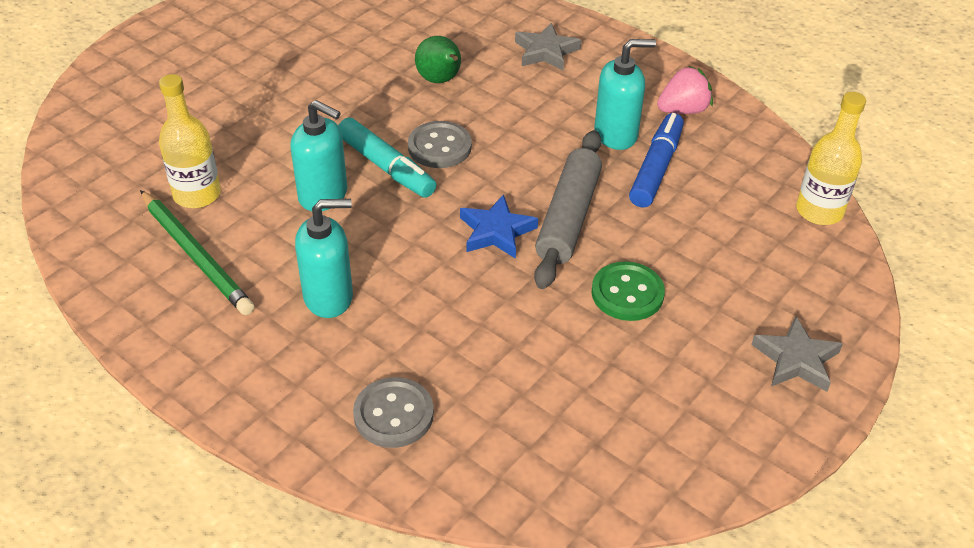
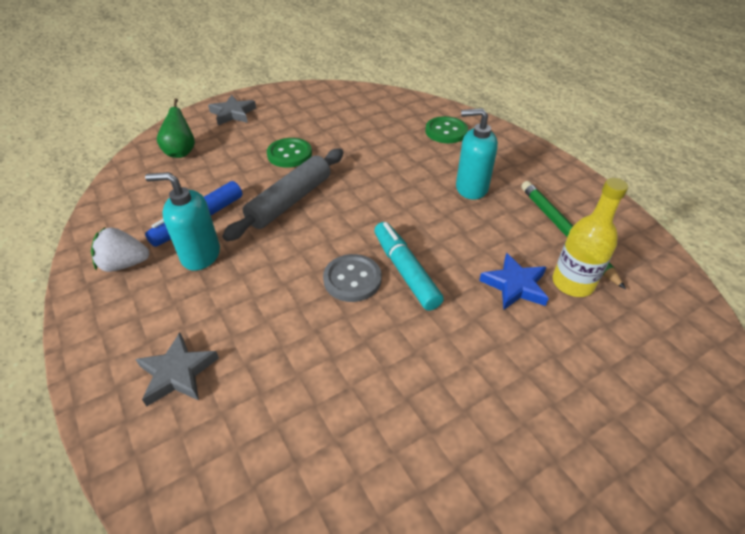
camera: 160 degrees left, 0 degrees up
(323, 195) = (463, 258): turquoise soap dispenser -> none
(393, 414) = (446, 131): grey button -> green button
(440, 80) = (314, 361): green pear -> green pear (181, 152)
(496, 231) = (344, 203): blue star -> blue star (515, 285)
(683, 110) = (124, 264): pink strawberry -> white strawberry
(819, 211) = (129, 170): yellow bottle -> none

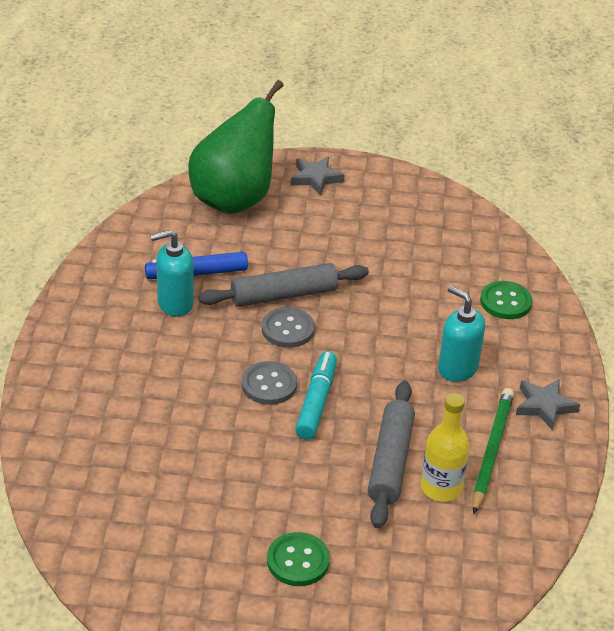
camera: 35 degrees right, 5 degrees down
(124, 264) = (117, 281): white strawberry -> none
(177, 373) = (96, 377): grey star -> grey star (544, 406)
(181, 152) = (234, 199): green pear -> green pear, size x2.24
(200, 255) = (175, 303): turquoise soap dispenser -> turquoise soap dispenser turned 60 degrees counterclockwise
(289, 154) = (327, 249): green button -> green button (298, 561)
(320, 225) = (287, 329): none -> grey button
(515, 285) = (390, 461): blue star -> grey rolling pin

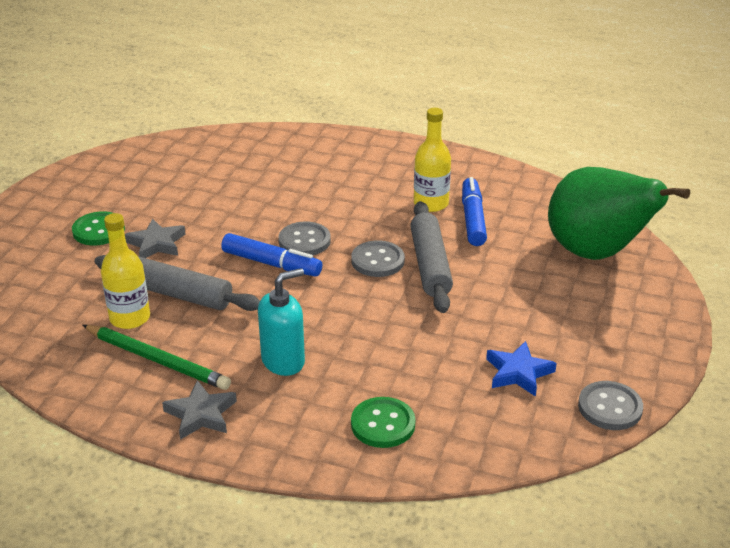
camera: 105 degrees right, 5 degrees down
(175, 303) = (431, 204): turquoise soap dispenser -> yellow bottle
(316, 178) = (640, 314): grey star -> grey star (156, 244)
(316, 402) = (271, 264): turquoise marker -> blue marker
(414, 237) = (518, 372): none -> blue star
(434, 194) = (610, 407): none -> grey button

